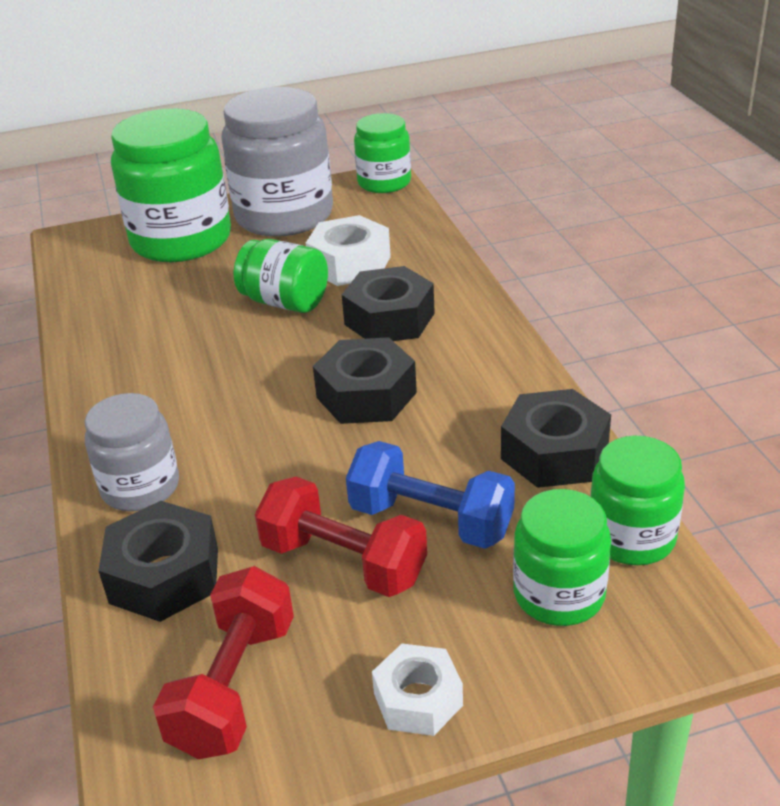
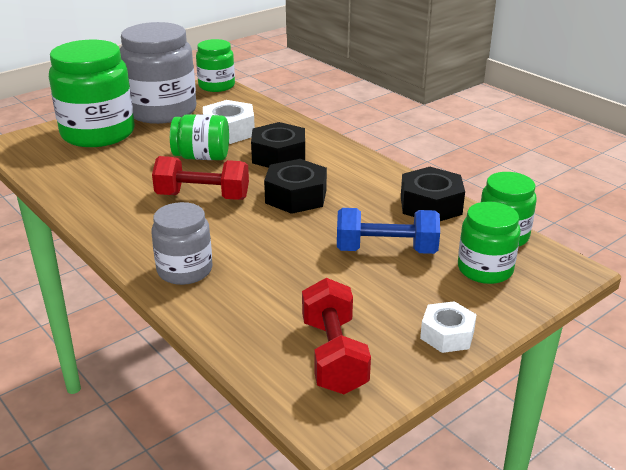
camera: 25 degrees left, 5 degrees down
(164, 575) = (241, 312): black nut -> none
(343, 562) = (350, 281): red dumbbell -> red dumbbell (202, 197)

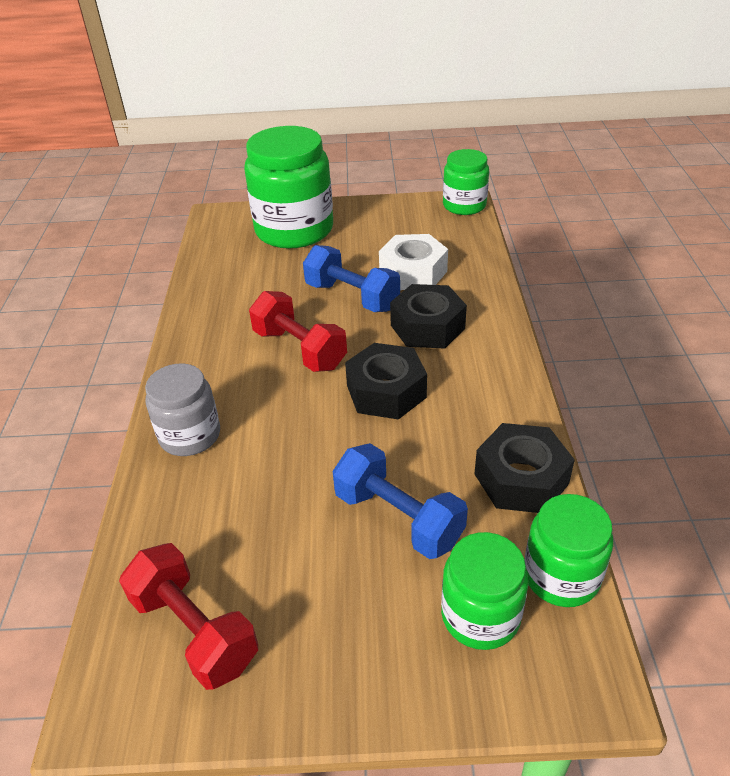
camera: 40 degrees right, 10 degrees up
(162, 111) = (377, 222): grey jar -> none
(202, 157) = (352, 297): green jar -> blue dumbbell
(333, 355) = (195, 630): red dumbbell -> red dumbbell turned 75 degrees counterclockwise
(447, 335) = (331, 684): white nut -> none

